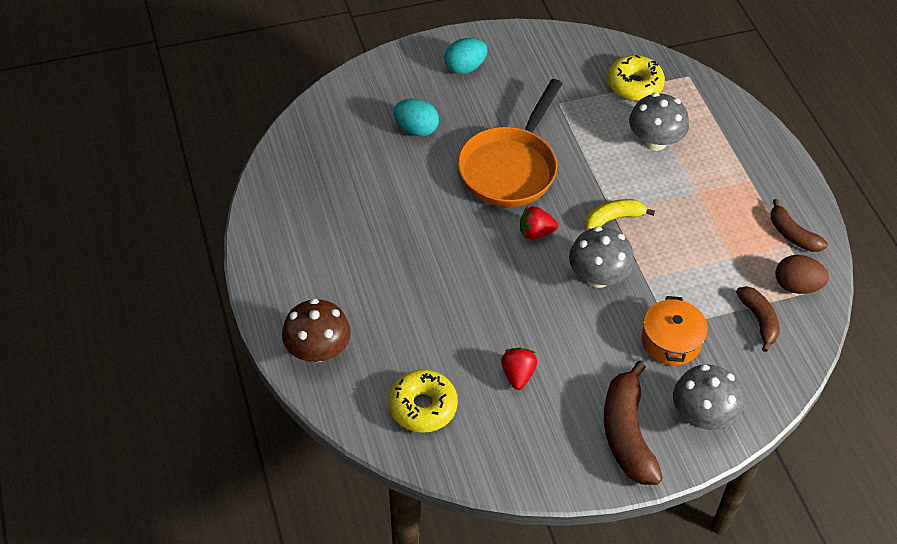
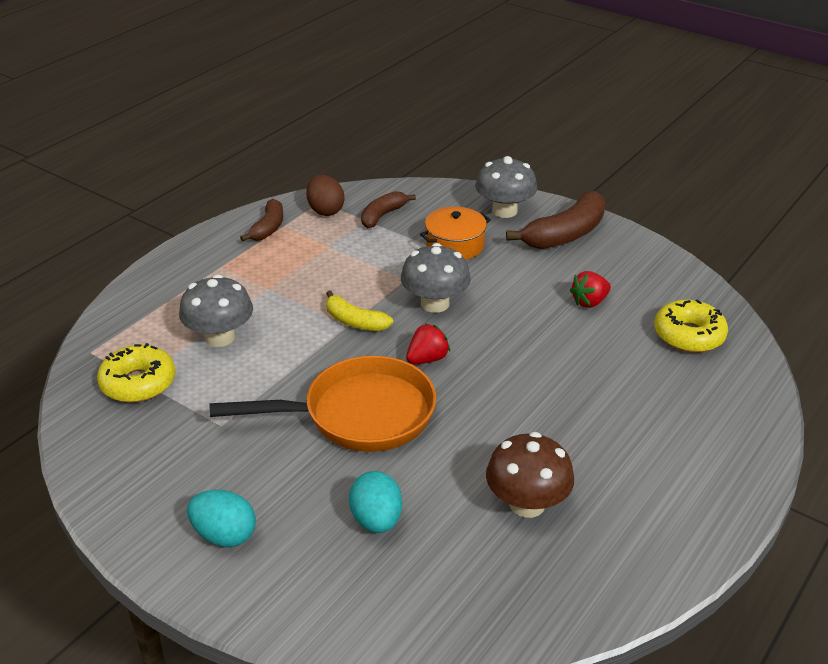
camera: 125 degrees left, 15 degrees down
(318, 350) = (733, 425): brown mushroom -> brown mushroom (527, 504)
(536, 233) = (427, 359): red strawberry -> red strawberry turned 90 degrees counterclockwise

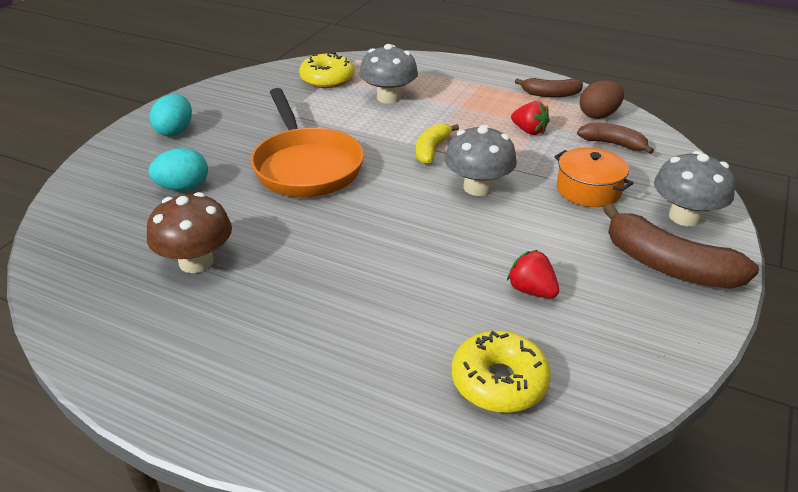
camera: 80 degrees right, 0 degrees up
(427, 359) = (389, 191): red strawberry -> red strawberry (529, 131)

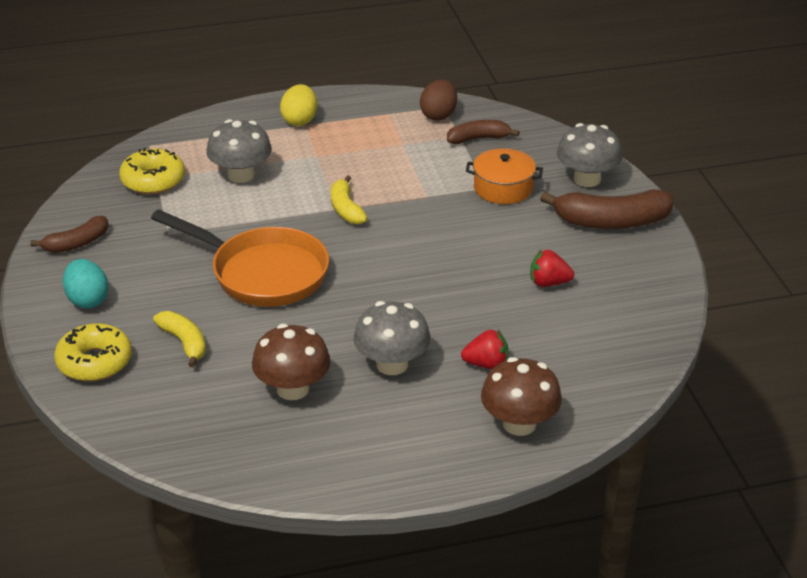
camera: 40 degrees left, 0 degrees up
(183, 188) = (184, 343): turquoise egg -> yellow banana
(324, 414) = (519, 424): none -> brown mushroom
(478, 187) = (423, 224): grey mushroom -> grey mushroom (392, 364)
(480, 80) = (299, 120): none -> yellow egg
(499, 381) = (593, 348): yellow donut -> yellow donut (94, 362)
(529, 131) = (402, 155): red strawberry -> red strawberry (486, 364)
(550, 94) = (377, 110): brown banana -> brown banana (76, 243)

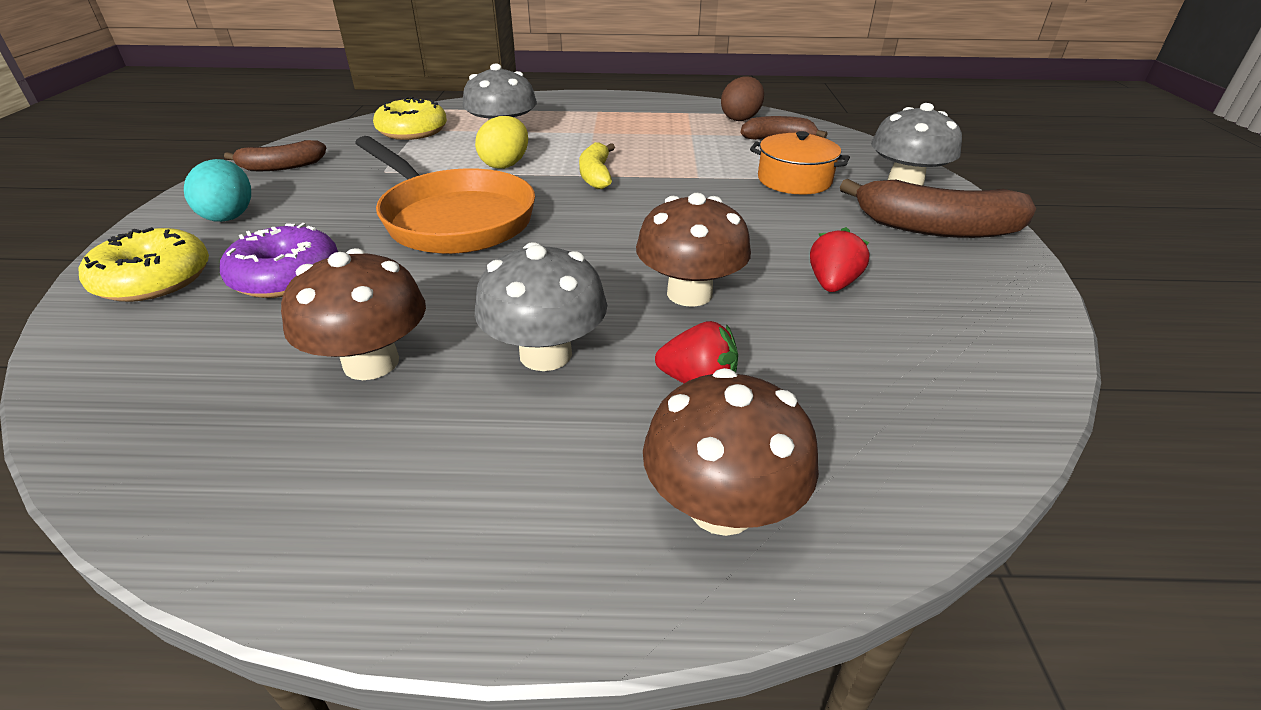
camera: 15 degrees right, 0 degrees up
(184, 343) = (286, 276): yellow banana -> purple donut
(299, 120) = (594, 108): yellow egg -> yellow egg (505, 165)
(460, 307) = (689, 293): none -> brown mushroom
(548, 283) = (832, 284): red strawberry -> red strawberry turned 90 degrees clockwise

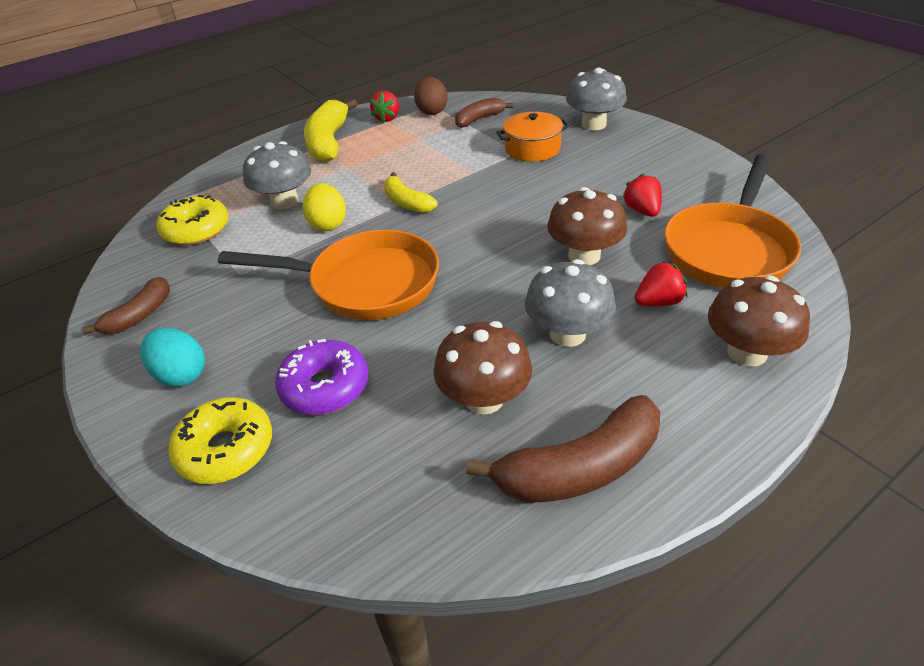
camera: 35 degrees left, 5 degrees up
(611, 110) = (329, 142): none -> yellow banana
(690, 110) = (387, 118): none -> red strawberry
(890, 377) = (729, 249): none -> orange pan
(935, 228) = (644, 149): brown banana -> brown banana (579, 468)

